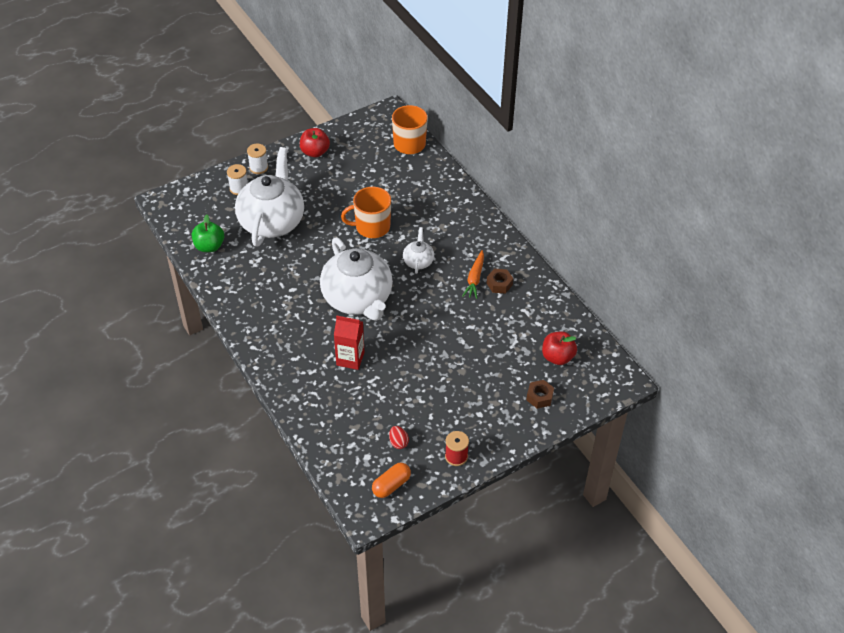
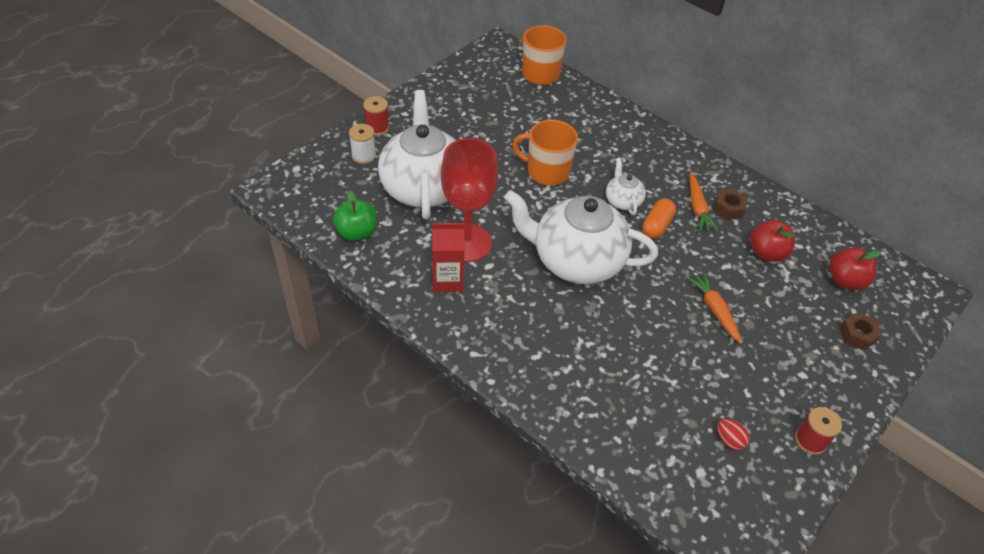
camera: 20 degrees left, 0 degrees up
(258, 167) = (377, 127): white spool -> red spool
(284, 269) = (467, 243): none -> red goblet
(315, 152) = (437, 99): red apple -> red apple (766, 253)
(350, 359) = (607, 340): red carton -> red carton (447, 280)
(358, 299) = (576, 261): white teapot -> white teapot turned 150 degrees clockwise
(371, 227) = (547, 171): orange mug -> orange mug turned 45 degrees clockwise
(391, 485) = (755, 506): orange capsule -> orange capsule (656, 226)
(441, 356) = (714, 310): none -> orange carrot

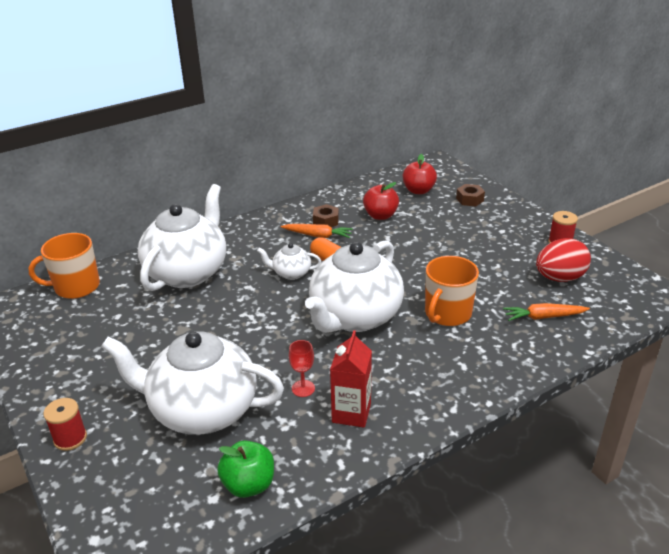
camera: 70 degrees left, 15 degrees down
(363, 156) = (114, 459): white spool -> none
(467, 243) = (303, 388): red goblet -> red goblet, size x0.41
(547, 171) = (227, 311): orange mug -> orange mug (447, 313)
(590, 131) = (188, 272): none -> white teapot
(714, 310) = (432, 254): orange carrot -> orange carrot (543, 317)
(729, 440) = (559, 278): red egg -> red egg, size x2.06

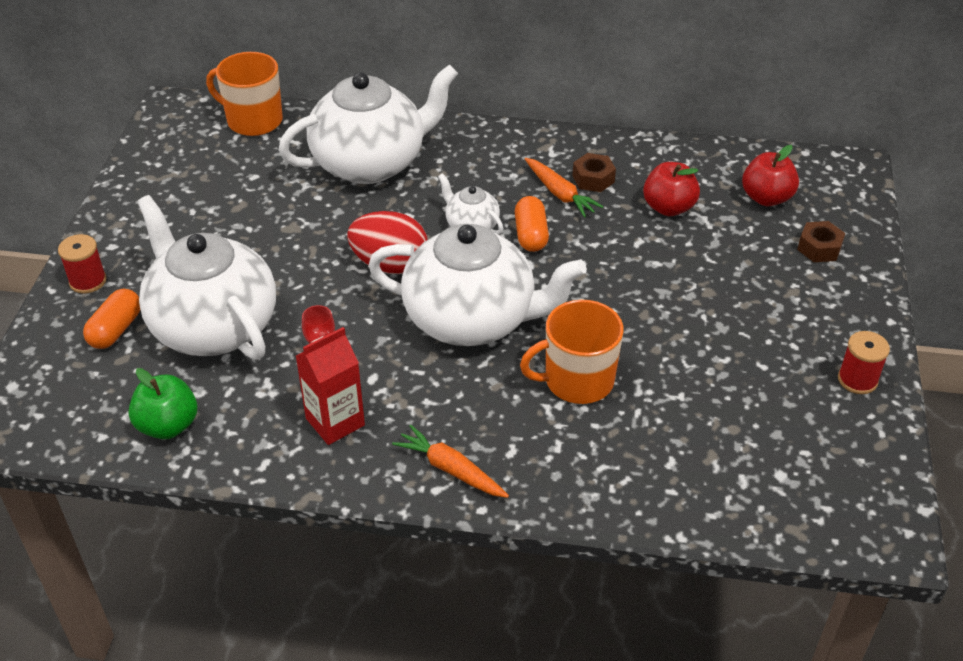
camera: 40 degrees right, 10 degrees up
(133, 454) = (116, 330): none -> orange capsule
(355, 317) = (472, 319): white teapot -> white teapot turned 150 degrees counterclockwise
(543, 317) = (686, 459): orange carrot -> orange carrot (450, 469)
(559, 278) = (782, 425): red egg -> red egg (390, 264)

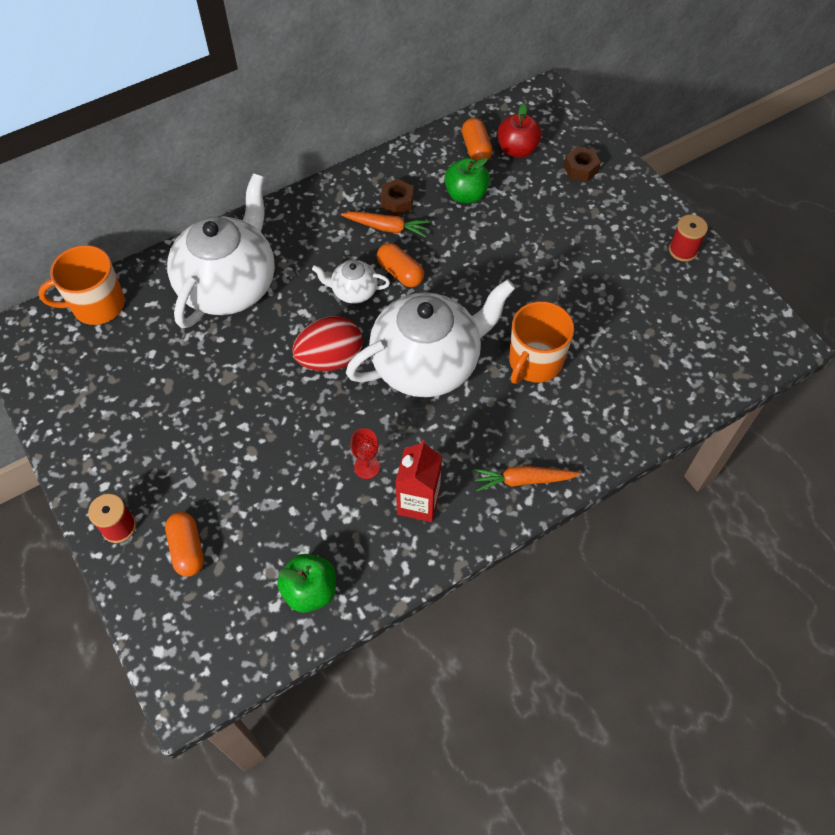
camera: 40 degrees left, 15 degrees up
(213, 326) = (257, 494): white teapot -> none
(668, 207) = (466, 195): red apple -> green apple
(723, 176) = (476, 149): none -> orange capsule

